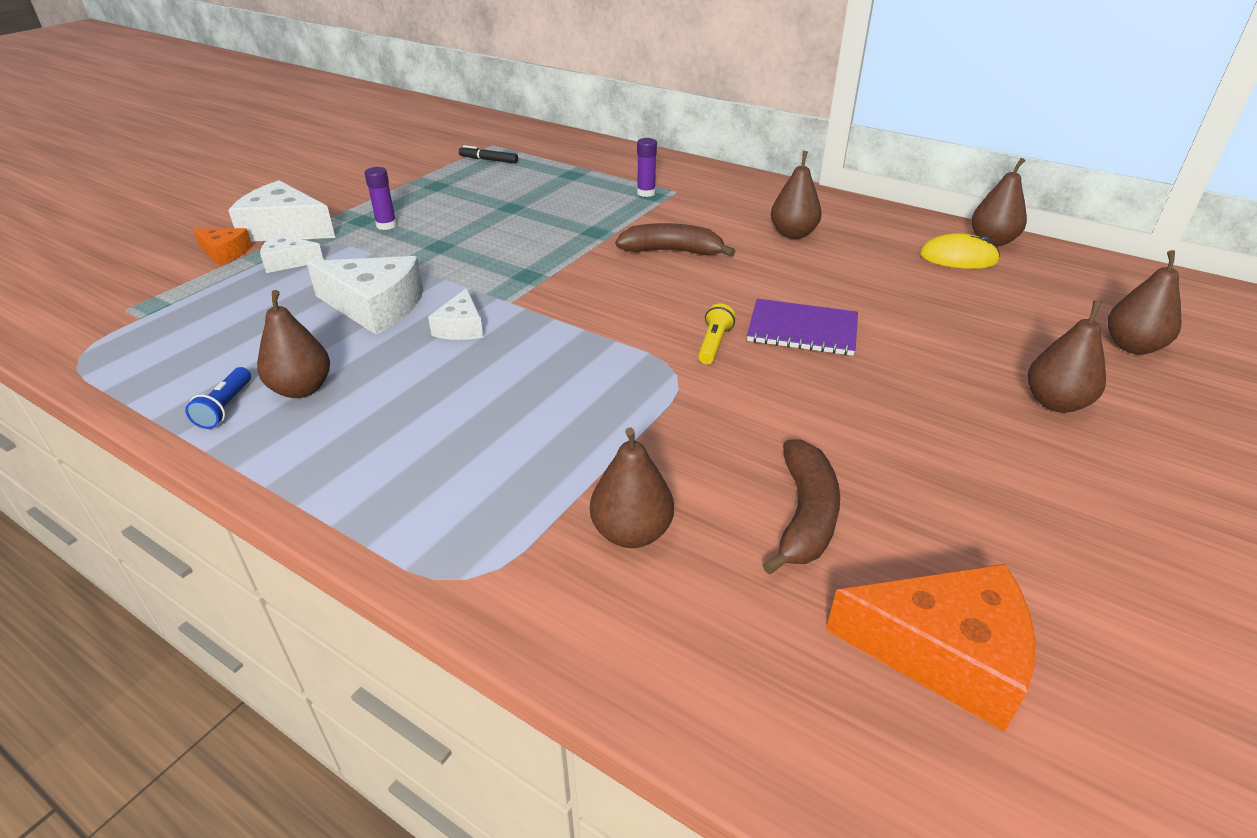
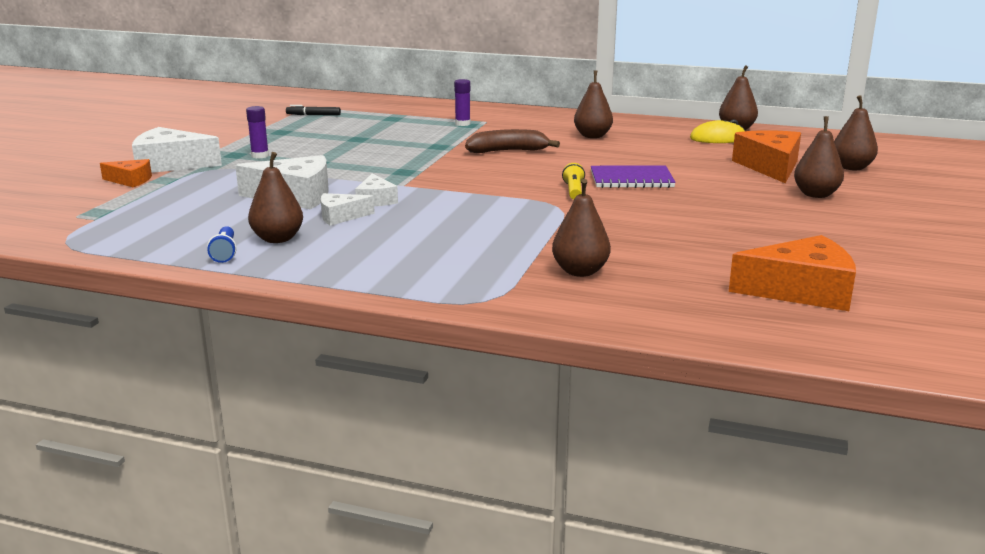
camera: 15 degrees left, 15 degrees down
(288, 262) = (194, 181): white cheese -> white cheese (341, 216)
(805, 516) = (687, 253): brown banana -> none
(1009, 328) = (770, 167): none -> orange cheese

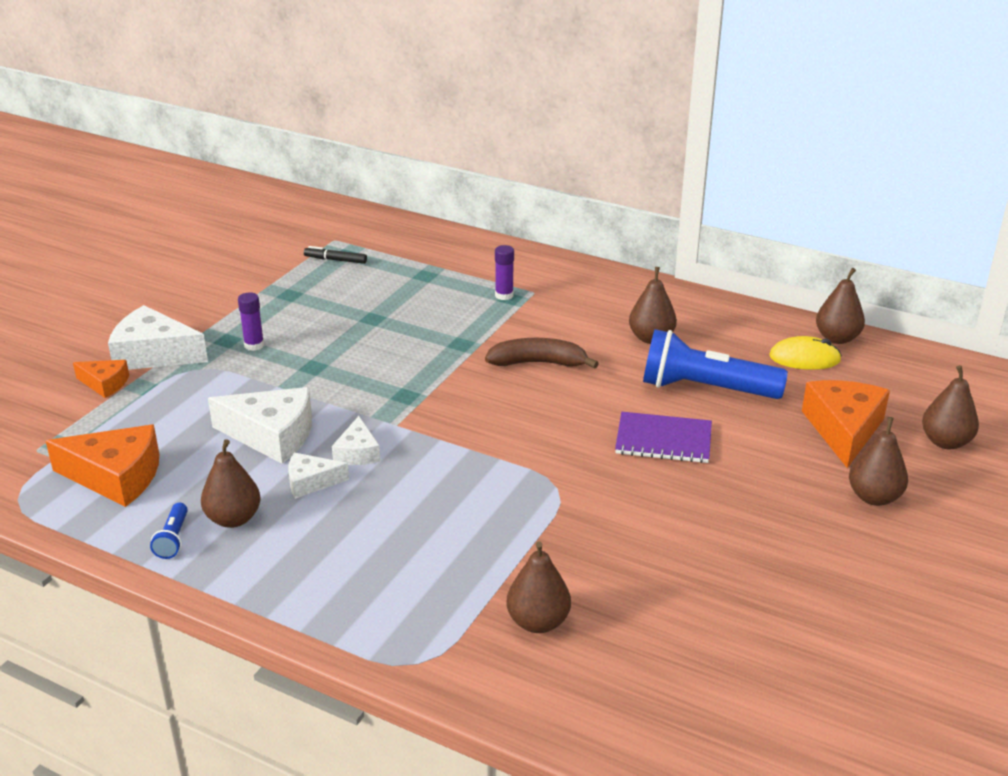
camera: 10 degrees right, 10 degrees up
(573, 191) = (586, 458): yellow flashlight -> none
(650, 155) = (705, 389): none -> blue flashlight
(801, 291) = (771, 691): orange cheese -> orange cheese (116, 477)

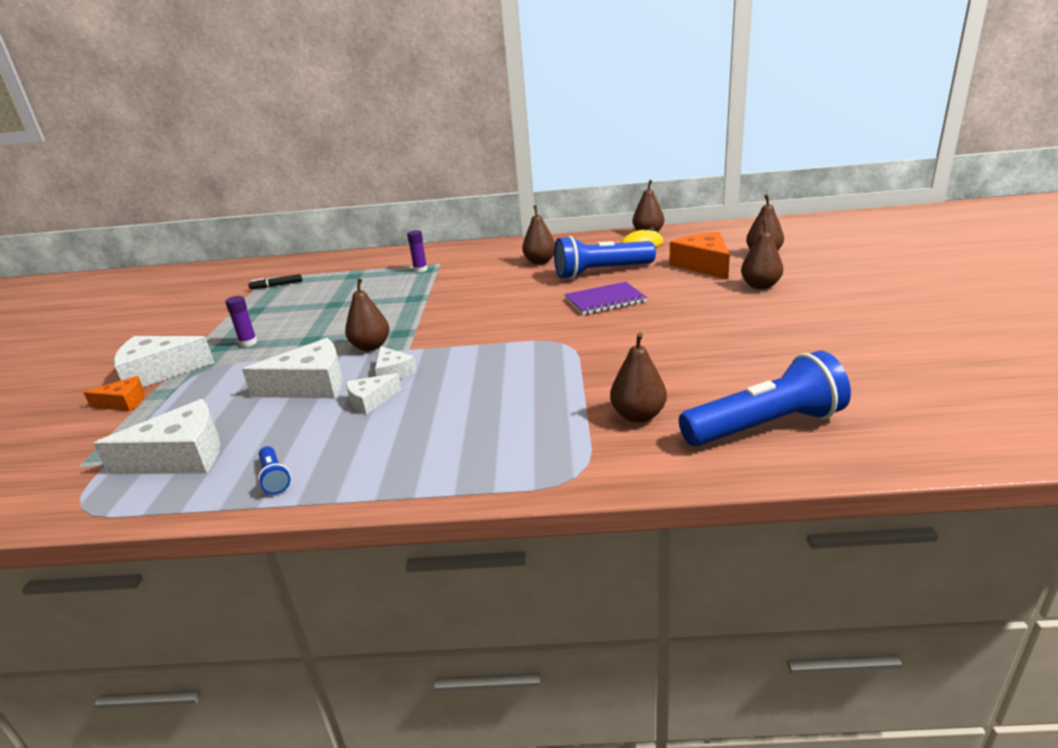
camera: 25 degrees left, 5 degrees down
(116, 477) = (181, 456): orange cheese -> white cheese
(233, 519) = (322, 445): brown pear -> brown pear (371, 347)
(538, 363) = (479, 291): brown banana -> none
(647, 696) = (765, 426): none -> blue flashlight

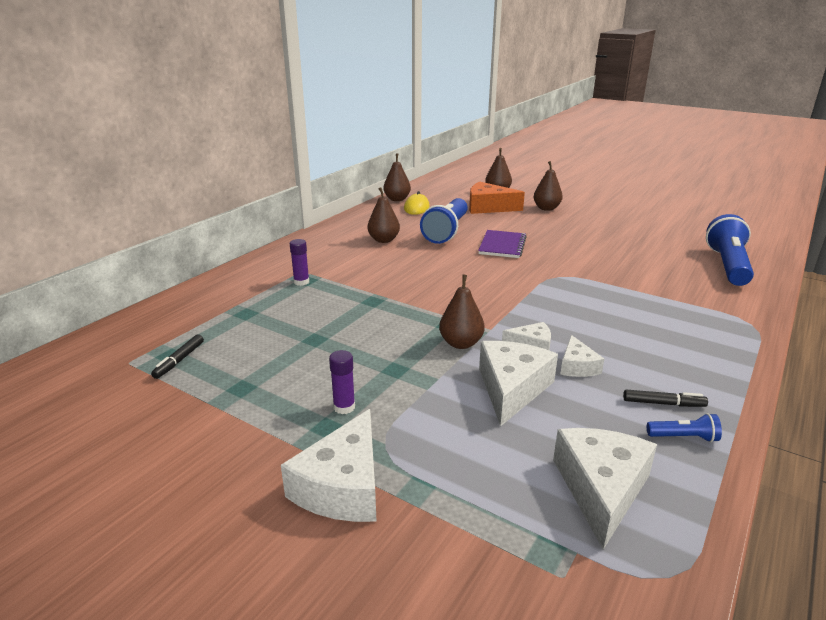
camera: 60 degrees left, 0 degrees up
(123, 402) = (407, 525): orange cheese -> none
(330, 456) = (663, 403): none -> black marker
(638, 416) = (690, 288): brown pear -> none

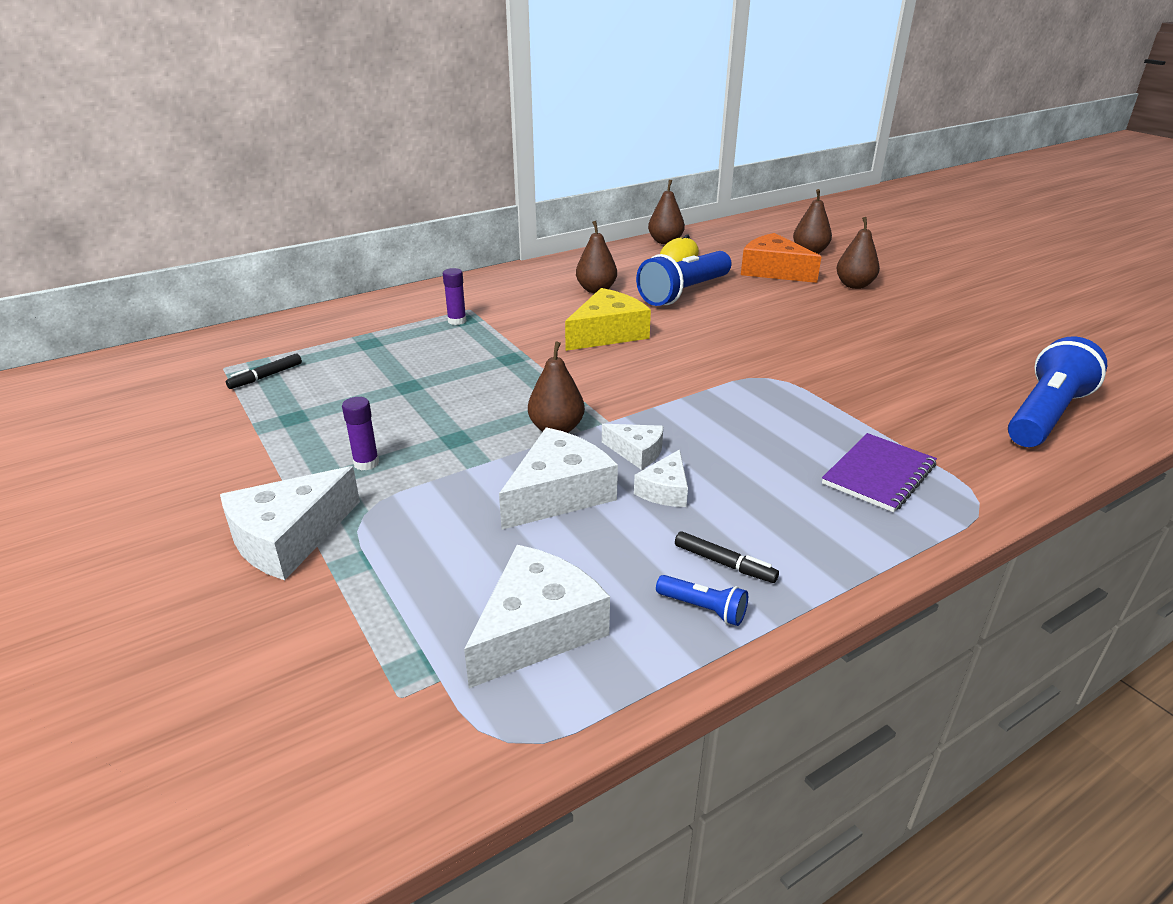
camera: 25 degrees right, 5 degrees up
(424, 269) = (607, 333): none -> yellow cheese
(502, 245) = (736, 323): purple notebook -> purple notebook (878, 474)

